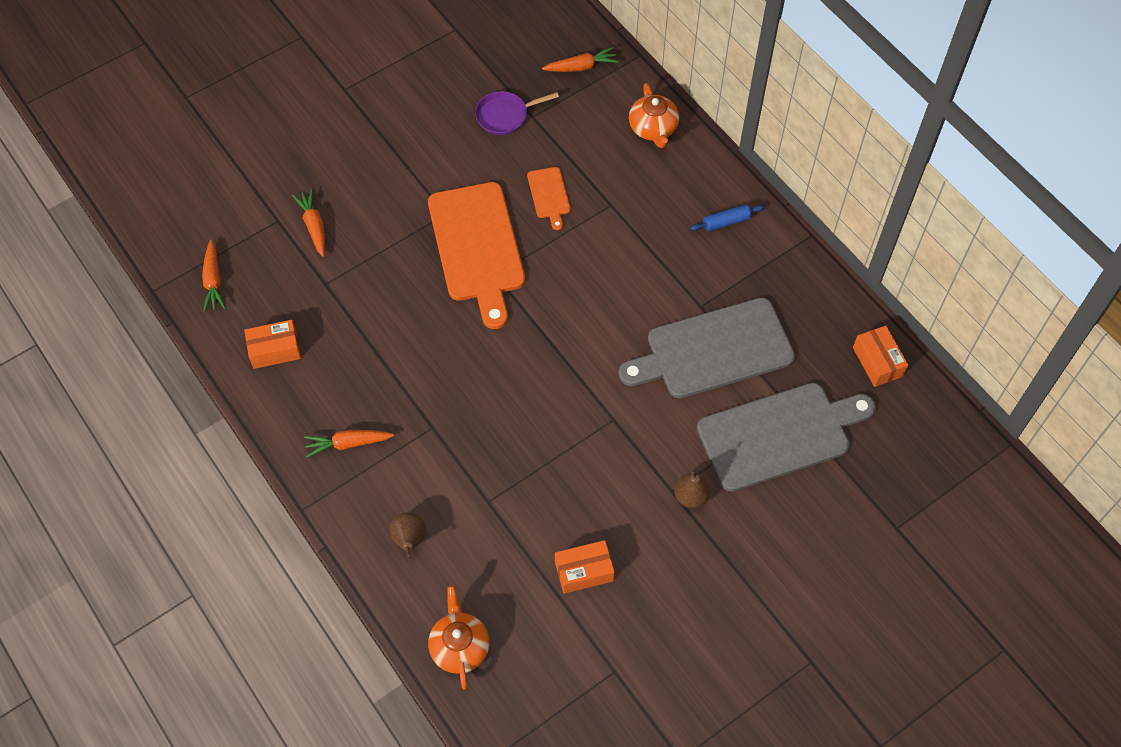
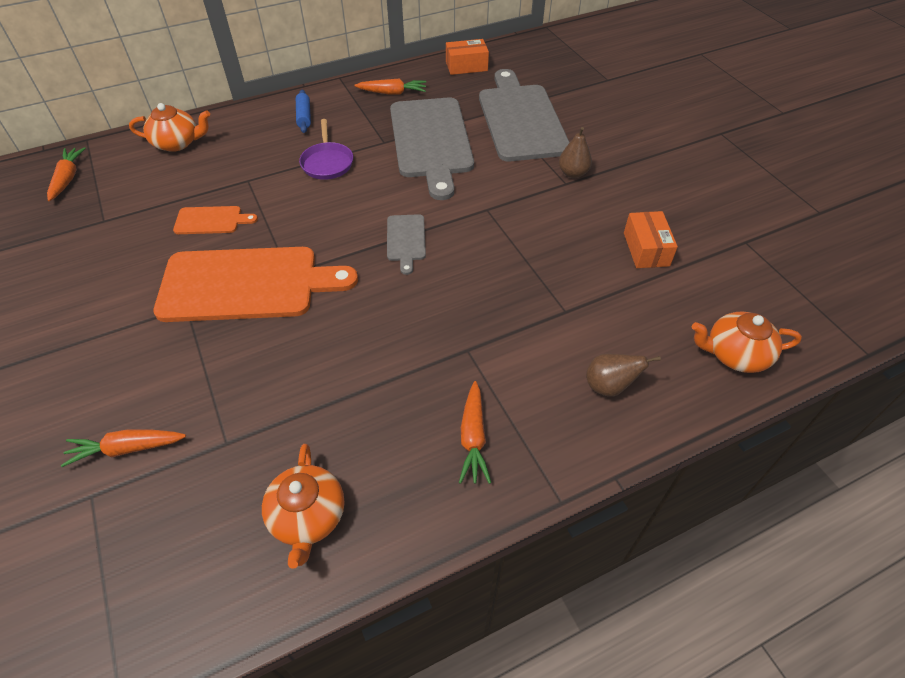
camera: 80 degrees left, 10 degrees down
(213, 281) = (151, 601): orange carrot -> orange carrot (392, 93)
(275, 350) = (308, 517): orange box -> orange teapot
(505, 116) = (86, 241): purple pan -> purple pan (327, 162)
(554, 356) = (406, 240): none -> grey cutting board

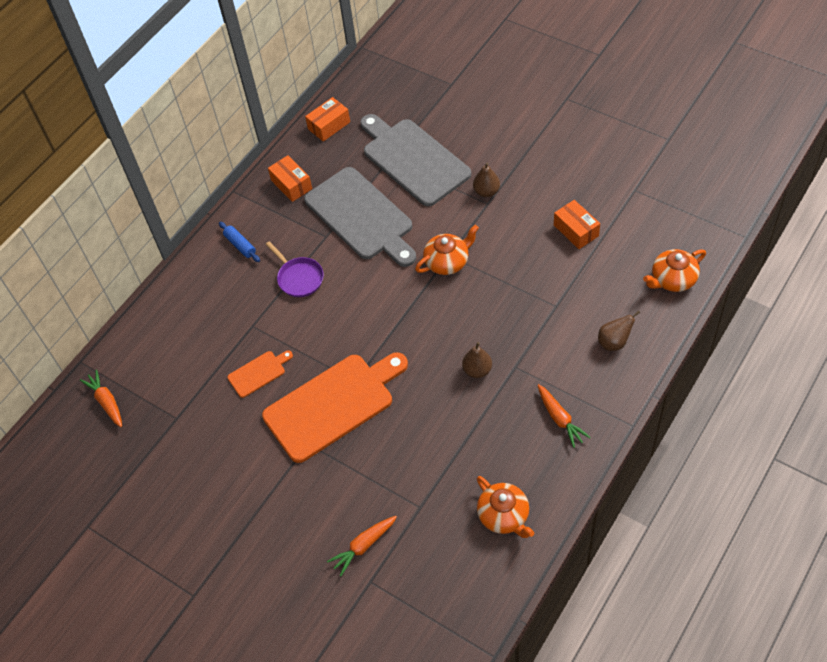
camera: 25 degrees left, 5 degrees up
(177, 143) = (161, 324): orange teapot -> orange teapot (447, 262)
(392, 93) = (291, 184): orange carrot -> orange box
(406, 240) = (413, 311): grey cutting board -> none
(422, 330) = (477, 370): none -> brown pear

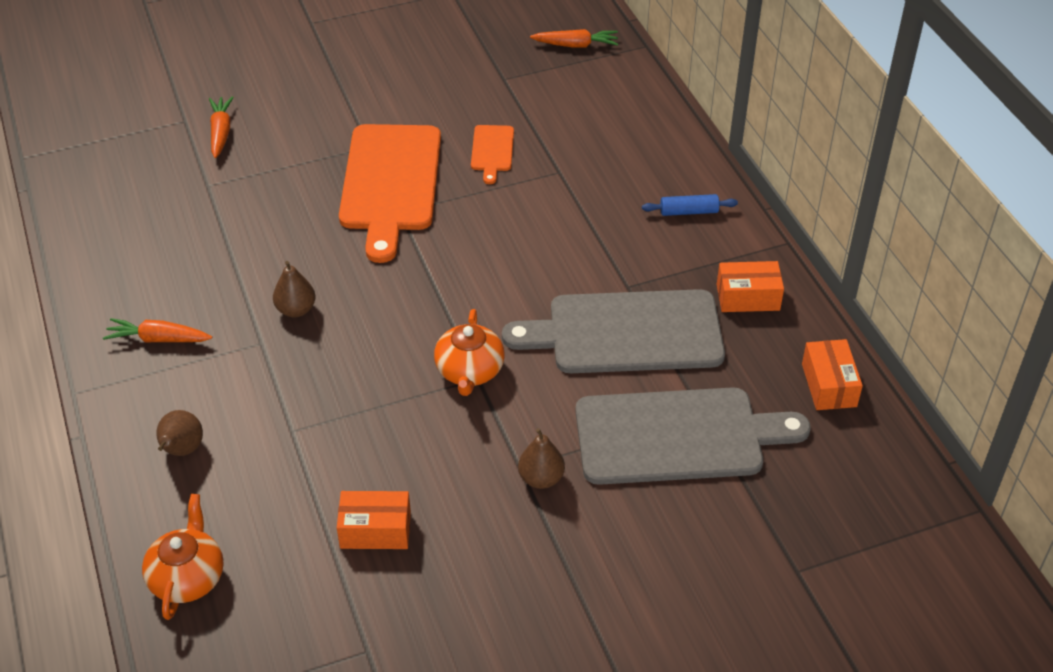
camera: 120 degrees right, 10 degrees down
(299, 278) = (587, 235): purple pan -> none
(504, 516) = (122, 235): orange teapot -> none

